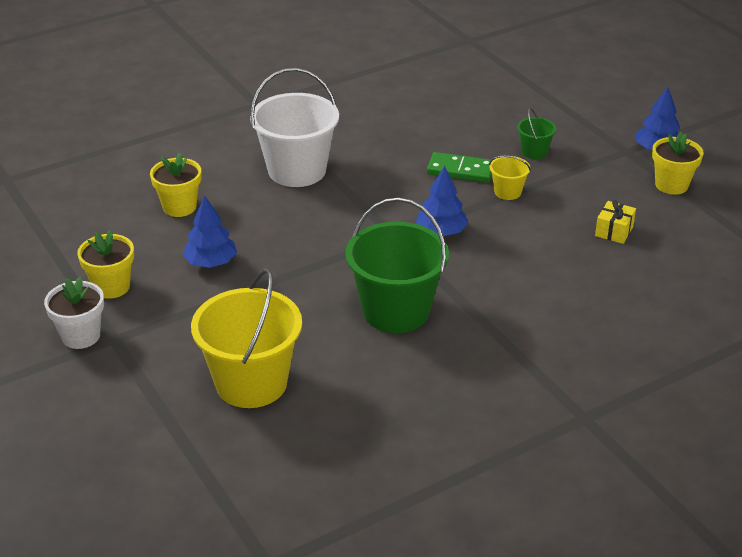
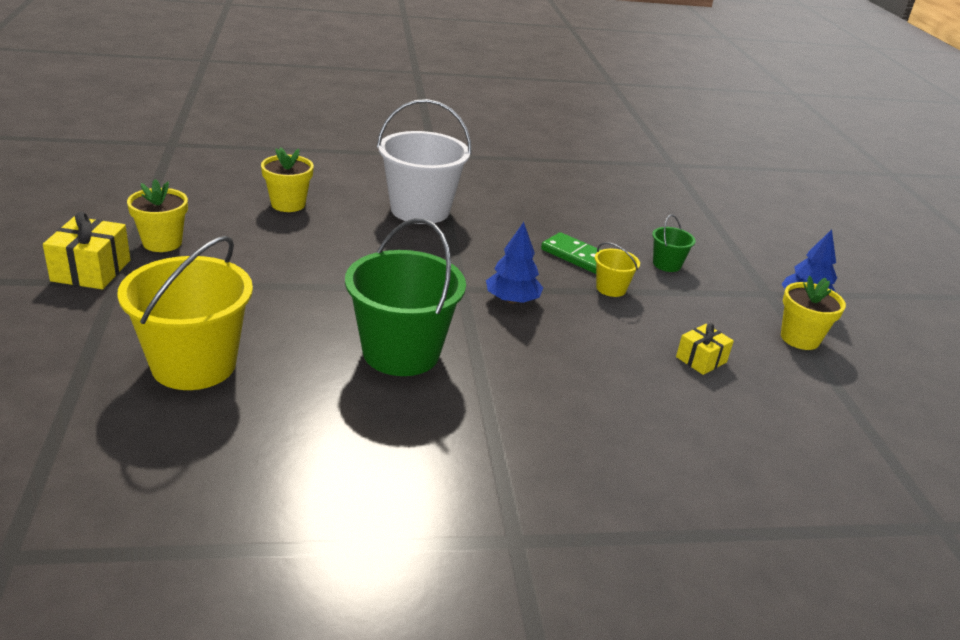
camera: 20 degrees right, 5 degrees down
(81, 336) = (91, 270): white flower pot -> yellow gift
(211, 262) = (268, 253): blue tree -> none

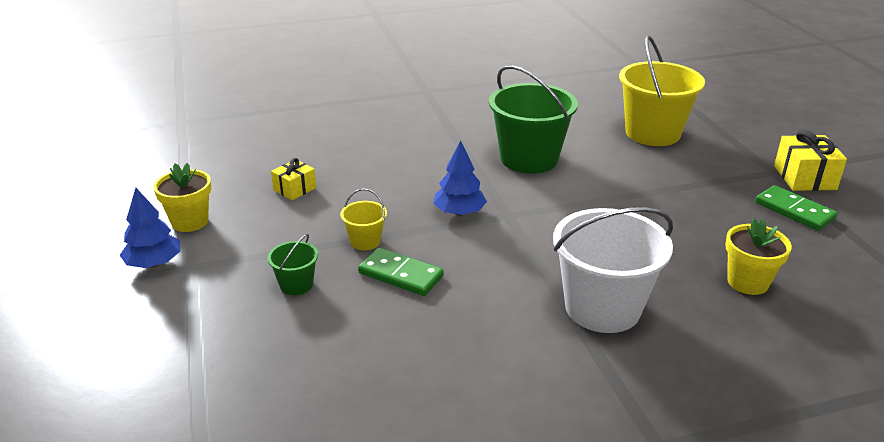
camera: 175 degrees right, 0 degrees up
(162, 243) = (794, 211): yellow flower pot -> green domino

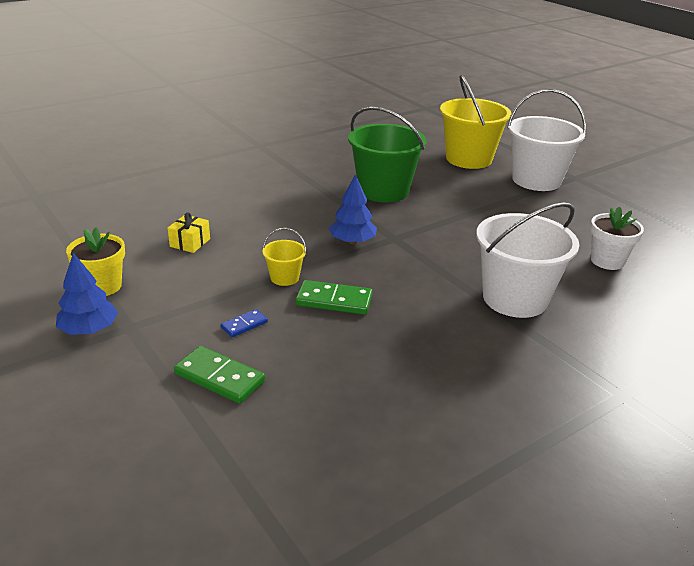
camera: 20 degrees left, 0 degrees up
(296, 285) = (244, 325): green bucket -> blue domino
(721, 169) = (536, 180): none -> white bucket
(747, 282) = (607, 261): yellow flower pot -> white flower pot
(794, 211) = (606, 204): green domino -> green domino (219, 378)
(804, 177) = (598, 179): yellow gift -> none

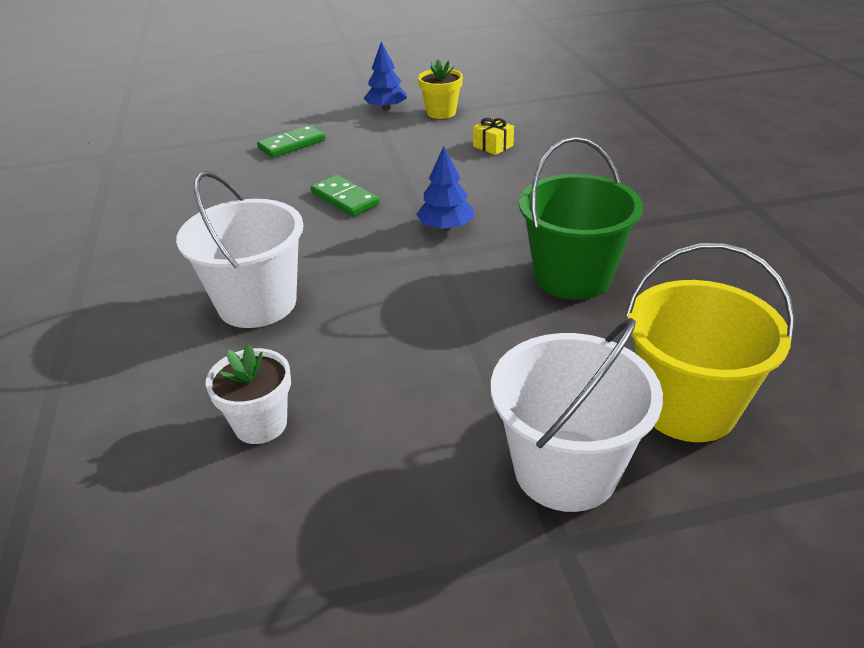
camera: 115 degrees right, 5 degrees up
(244, 325) = (344, 158): blue domino -> none
(284, 278) = (400, 181): yellow bucket -> none
(334, 300) = (345, 199): green domino -> green domino turned 75 degrees counterclockwise

